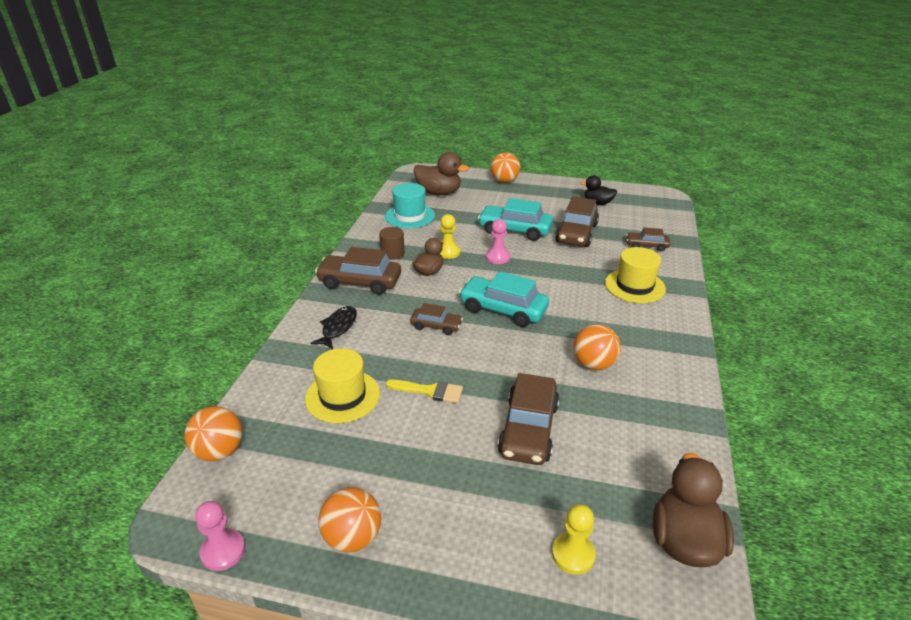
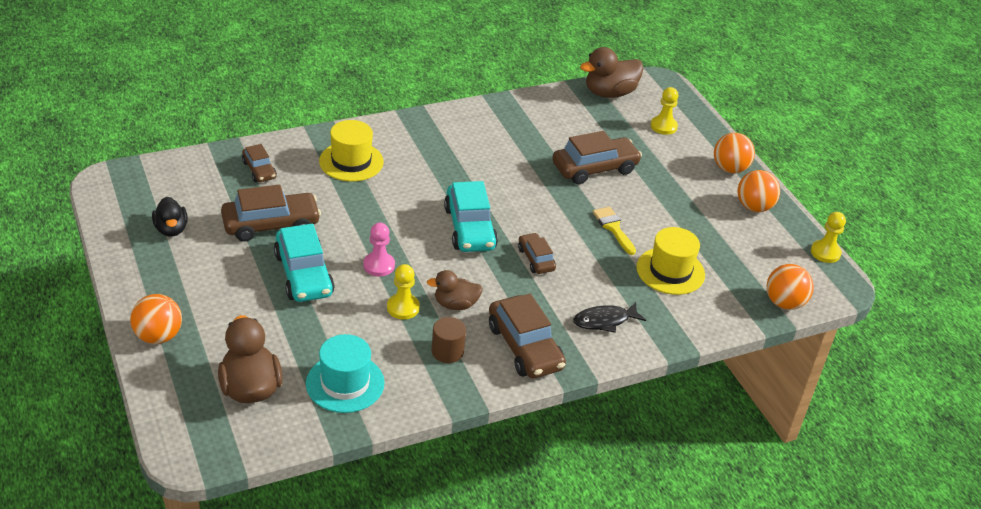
camera: 130 degrees left, 5 degrees up
(223, 551) = (825, 252): pink pawn -> yellow pawn
(593, 364) = (493, 158): orange ball -> orange ball (730, 169)

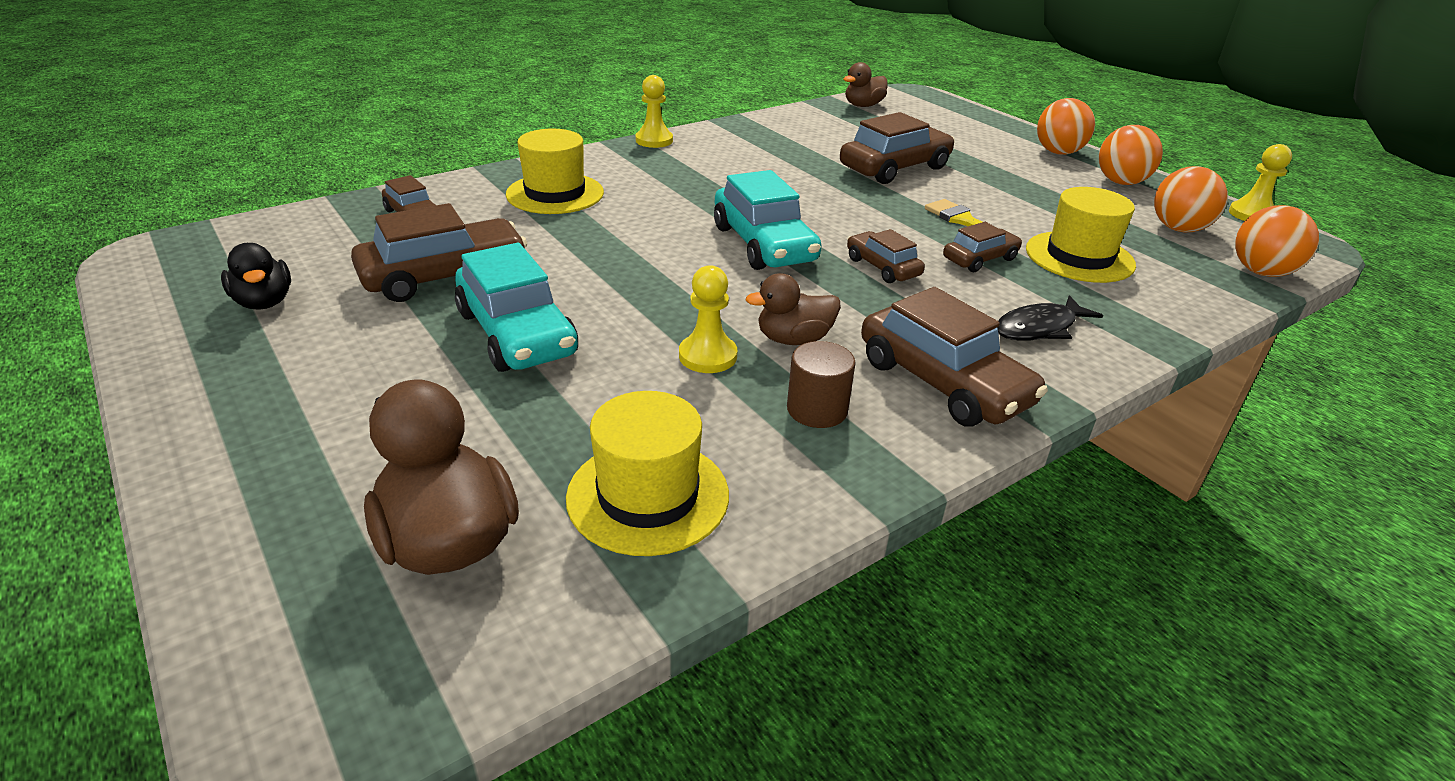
camera: 10 degrees left, 5 degrees down
(158, 336) = (233, 473): orange ball -> orange ball (1178, 229)
(345, 383) = (648, 496): turquoise hat -> yellow hat
(379, 265) = (643, 305): pink pawn -> none
(602, 262) = (979, 259): none -> brown car
(609, 93) = (863, 106): brown duck -> brown duck, size x0.63
(663, 126) = (948, 126): yellow pawn -> yellow pawn (654, 140)

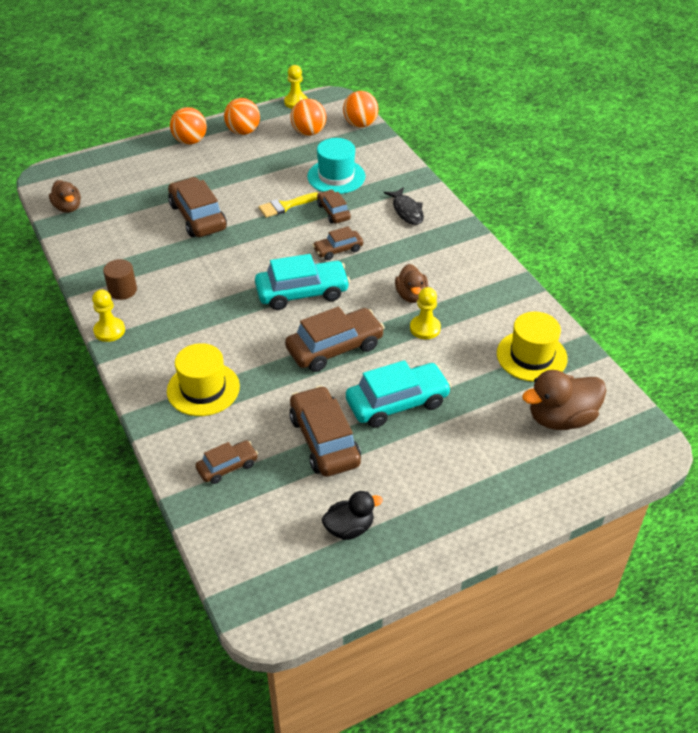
camera: 80 degrees left, 10 degrees up
(817, 409) = (471, 296): brown cylinder -> brown cylinder (122, 290)
(943, 382) = (451, 253): brown car -> brown car (334, 348)
(1079, 257) = (336, 176): yellow hat -> turquoise hat

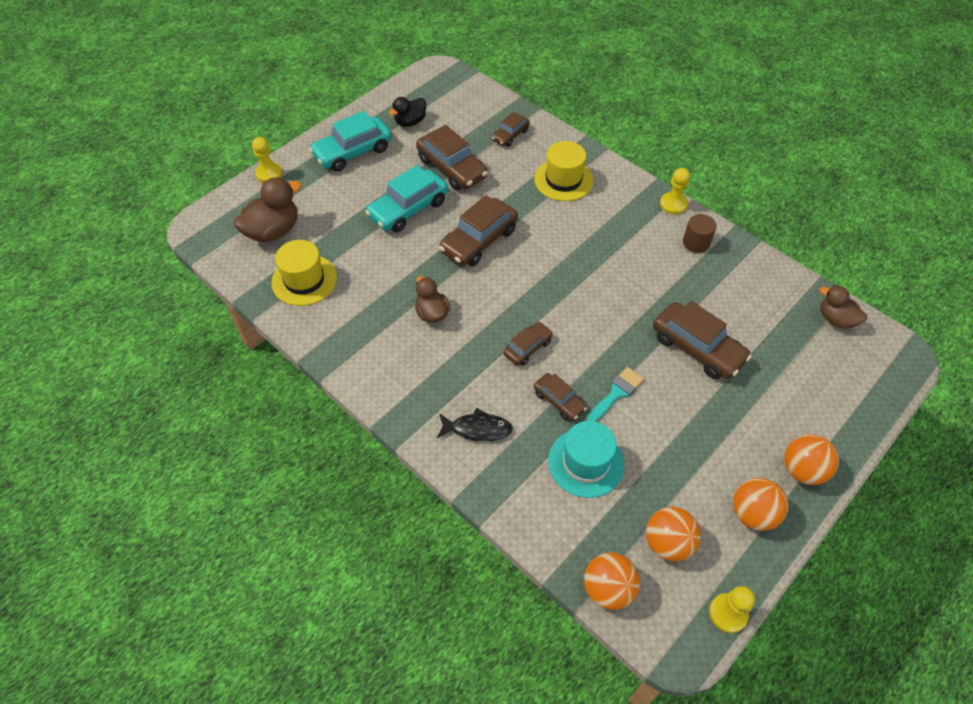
camera: 160 degrees right, 10 degrees up
(285, 206) = (616, 393): yellow brush -> turquoise brush
(302, 292) = (536, 286): turquoise car -> turquoise car (353, 152)
(407, 211) = (477, 429): black fish -> black fish turned 135 degrees clockwise
(425, 328) = (407, 281): yellow pawn -> yellow pawn (269, 174)

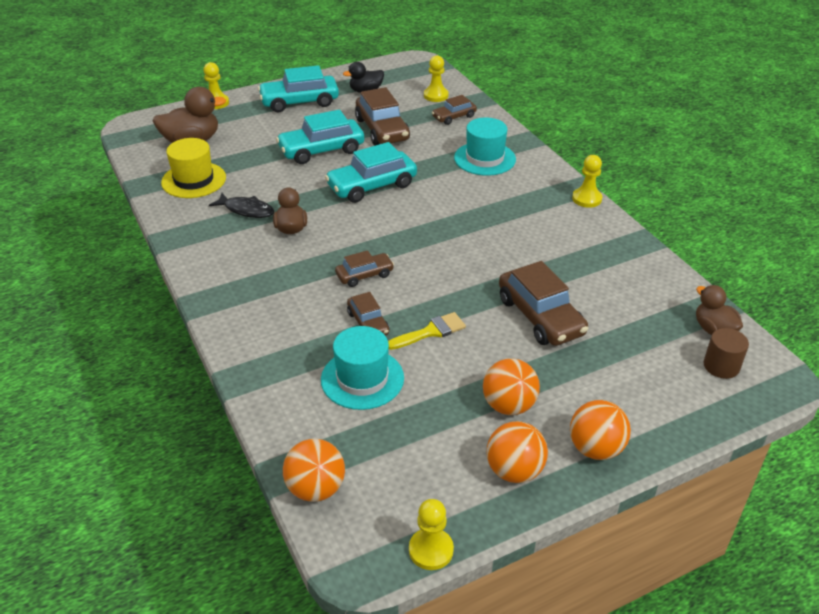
camera: 20 degrees right, 15 degrees down
(477, 429) = (273, 324): black fish -> black fish (246, 210)
(479, 240) = (372, 186): brown car -> turquoise car
(480, 112) = (436, 95): none -> yellow pawn
(563, 180) = (484, 158): yellow hat -> turquoise hat
(616, 393) = (430, 332): turquoise brush -> yellow brush
(667, 543) = (404, 469): orange ball -> orange ball (508, 405)
(696, 243) = (592, 233): brown cylinder -> brown cylinder (721, 366)

